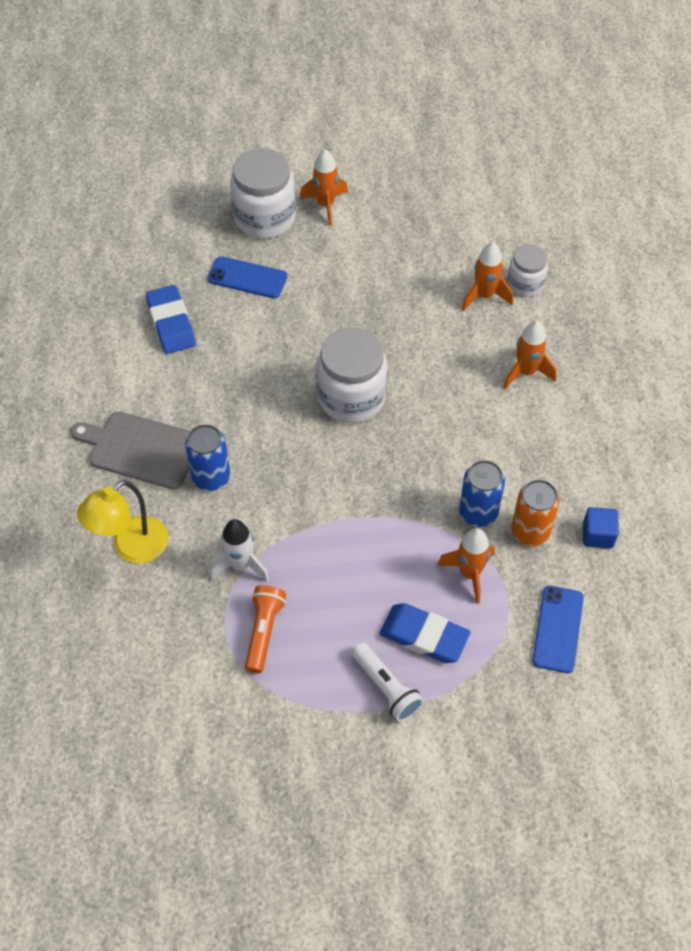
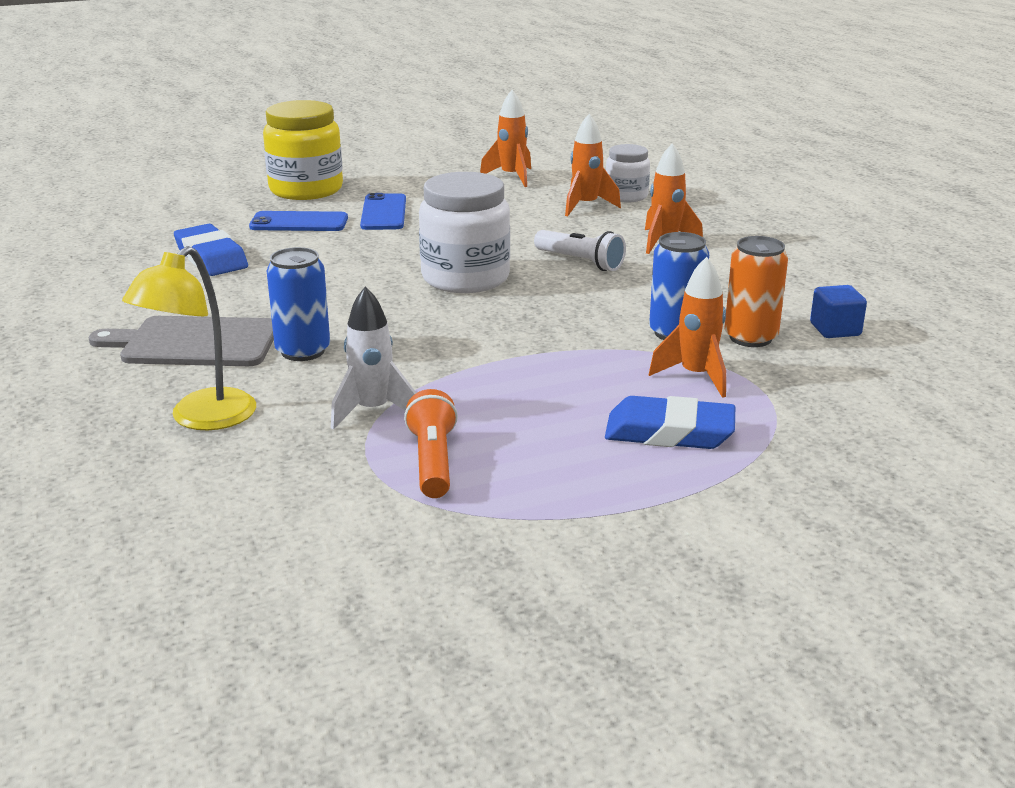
camera: 15 degrees left, 30 degrees down
(265, 218) = (306, 190): white jar -> yellow jar
(326, 205) = (374, 177): orange rocket -> orange rocket (511, 177)
(386, 687) = (644, 484): white flashlight -> white flashlight (580, 262)
(558, 629) = (844, 402): blue phone -> blue phone (383, 213)

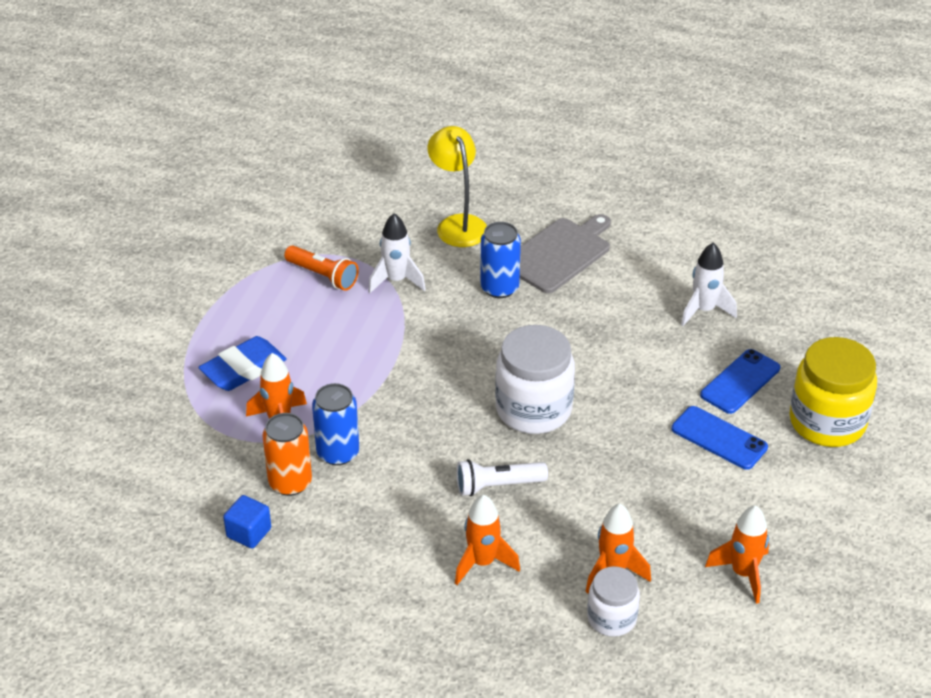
camera: 130 degrees right, 15 degrees up
(211, 257) = (704, 310): blue eraser -> white rocket

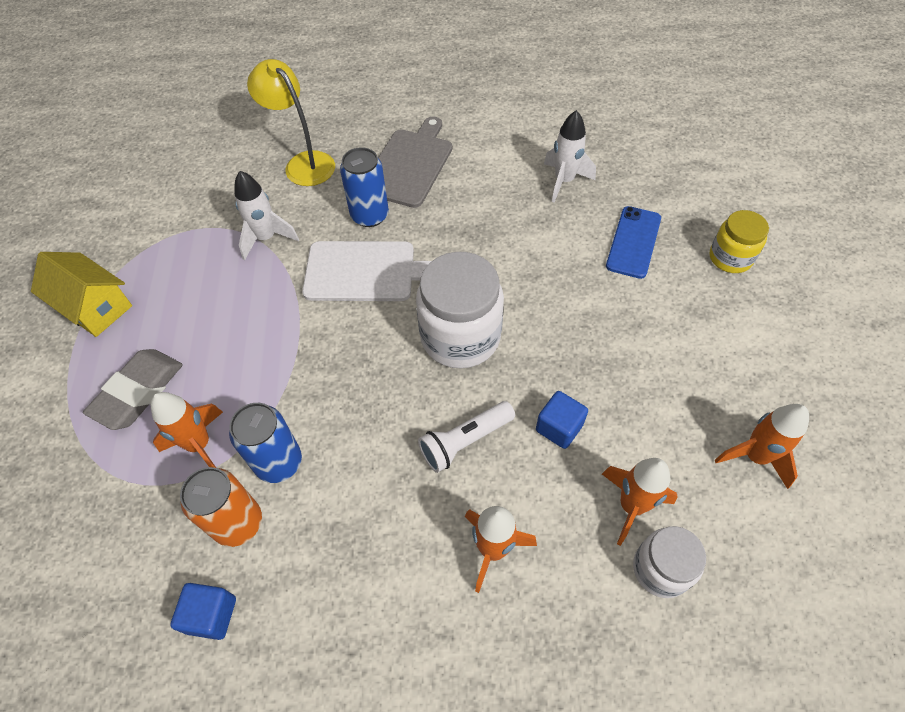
camera: 20 degrees left, 15 degrees up
(228, 294) = (95, 307): none -> yellow house
(243, 369) = (138, 392): blue eraser -> grey eraser
(323, 276) = (190, 256): orange flashlight -> none
(473, 333) = (365, 271): none -> white cutting board
(583, 501) = (559, 427): none -> blue cube
(719, 438) = (647, 308): blue phone -> none
(827, 422) = (730, 258): yellow jar -> yellow jar, size x0.58

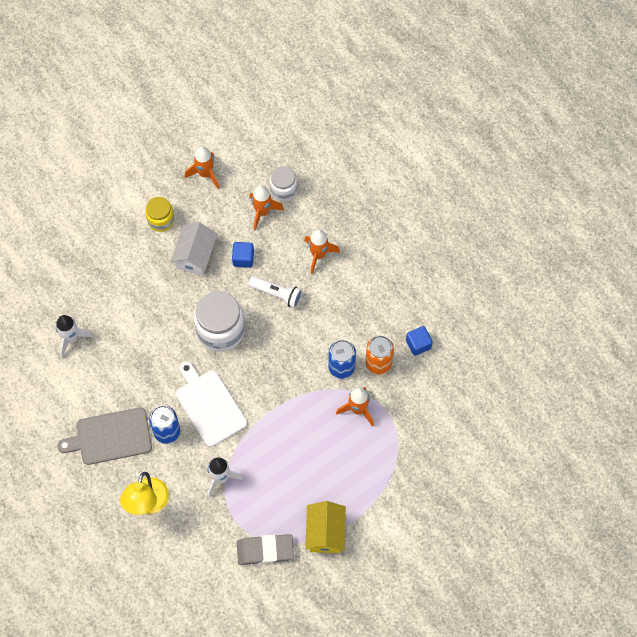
camera: 125 degrees left, 10 degrees up
(138, 392) = (353, 462): grey eraser -> grey eraser (265, 550)
(603, 365) = (195, 256): none -> white house
(633, 242) = (100, 278): blue phone -> none
(730, 258) = (83, 226): yellow jar -> yellow jar (161, 220)

